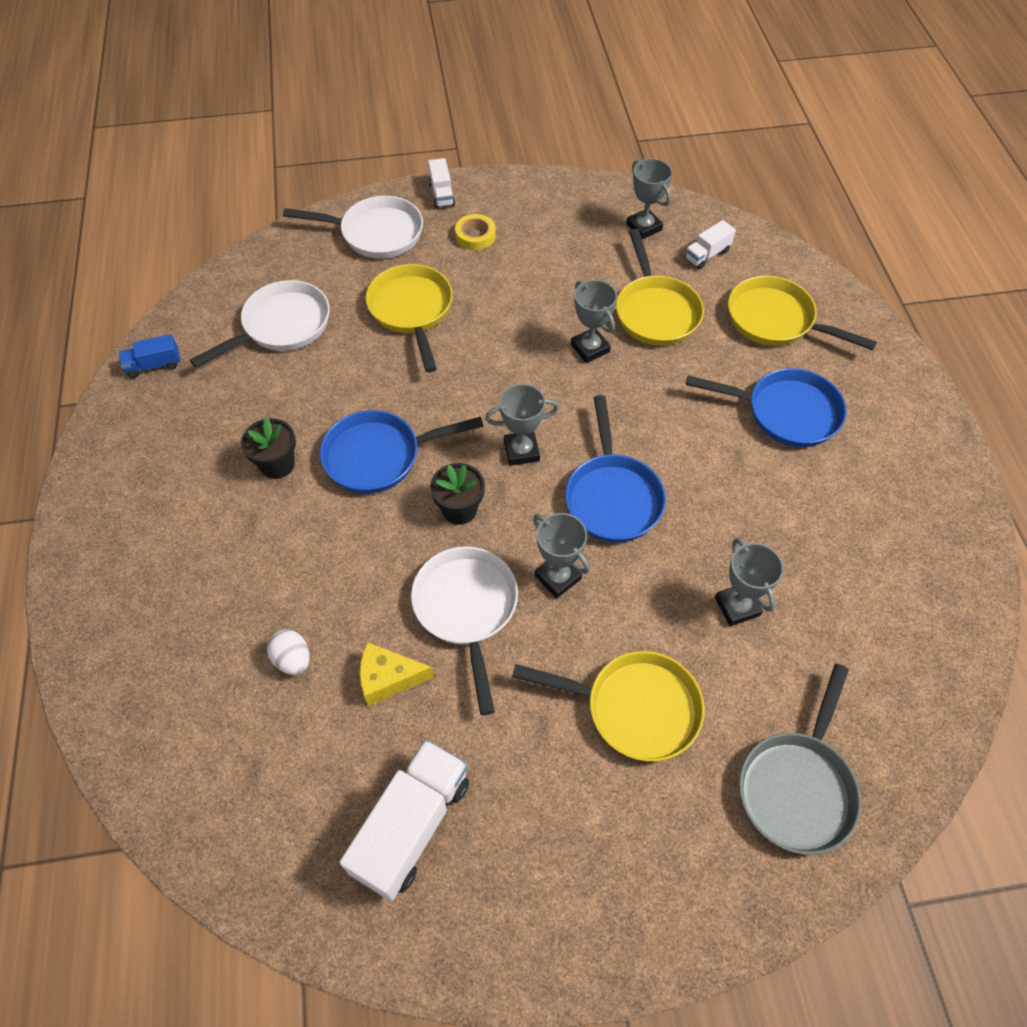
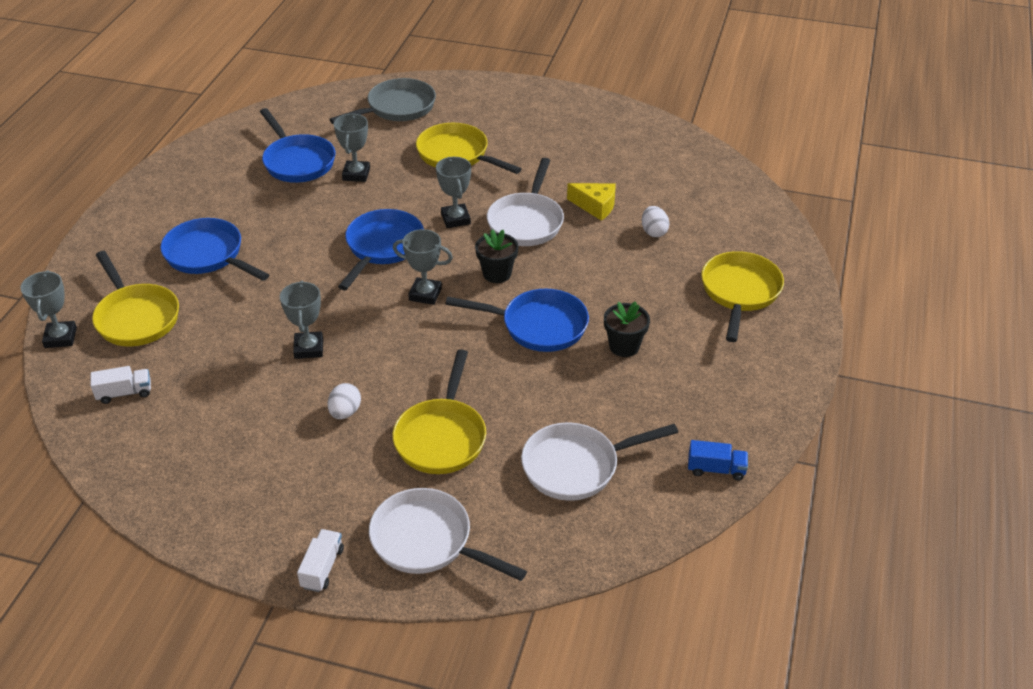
camera: 155 degrees left, 15 degrees down
(411, 826) = (611, 150): white truck -> none
(475, 236) = (324, 497): yellow tape -> none
(509, 303) = (345, 412): none -> white egg
(644, 227) = (150, 443): grey trophy -> grey trophy (60, 337)
(655, 312) = (225, 358): yellow pan -> yellow pan (739, 292)
(829, 598) = (297, 161): none -> blue pan

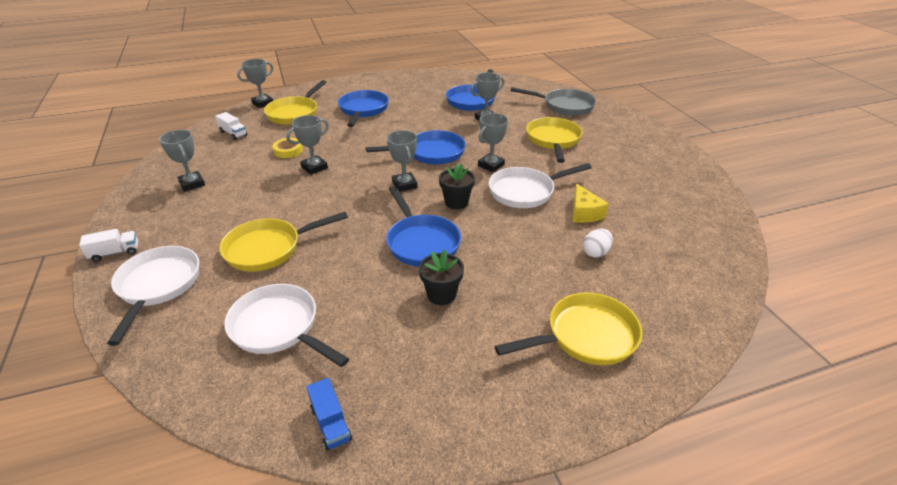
camera: 55 degrees right, 5 degrees down
(226, 466) = (192, 184): none -> grey trophy
(239, 357) = (288, 151): none -> yellow tape
(345, 412) = (266, 202): white egg -> none

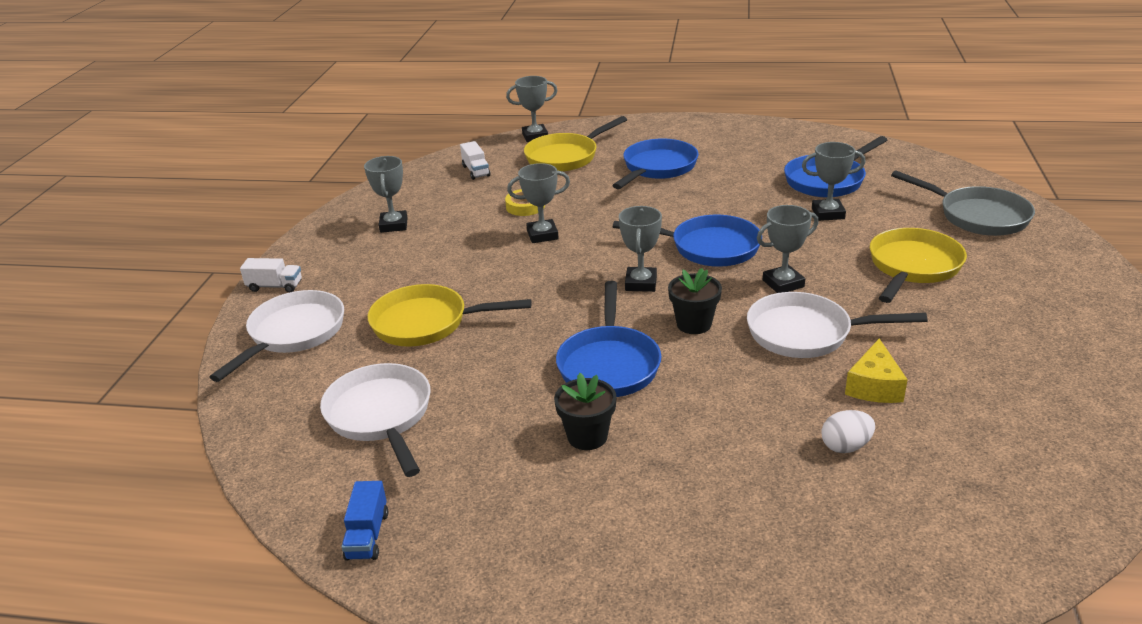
camera: 30 degrees right, 5 degrees down
(586, 336) = (739, 550): yellow pan -> none

